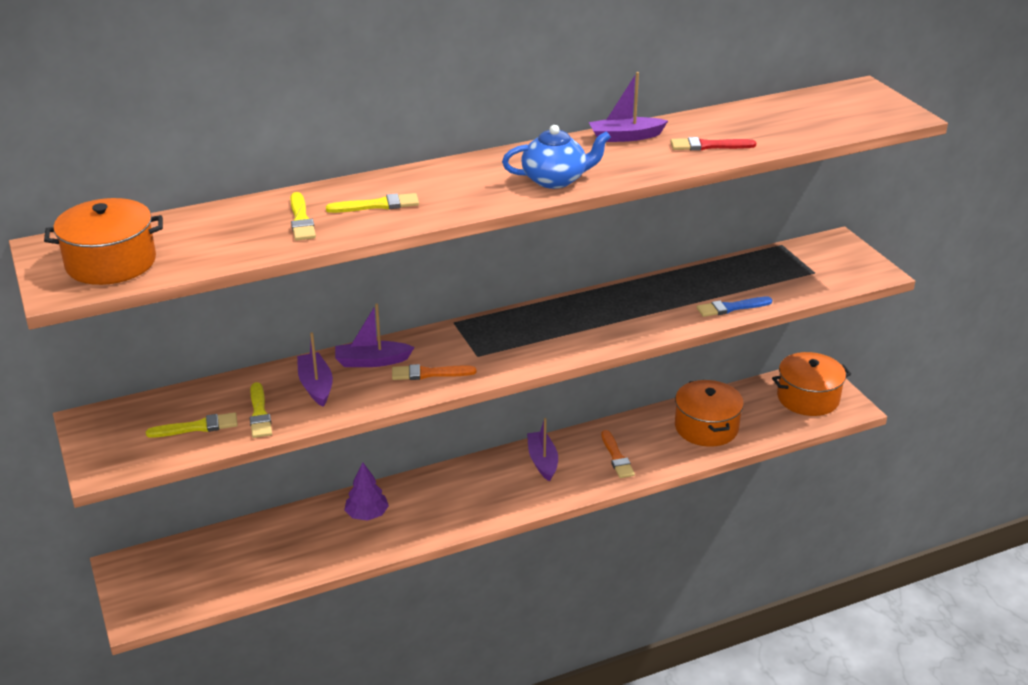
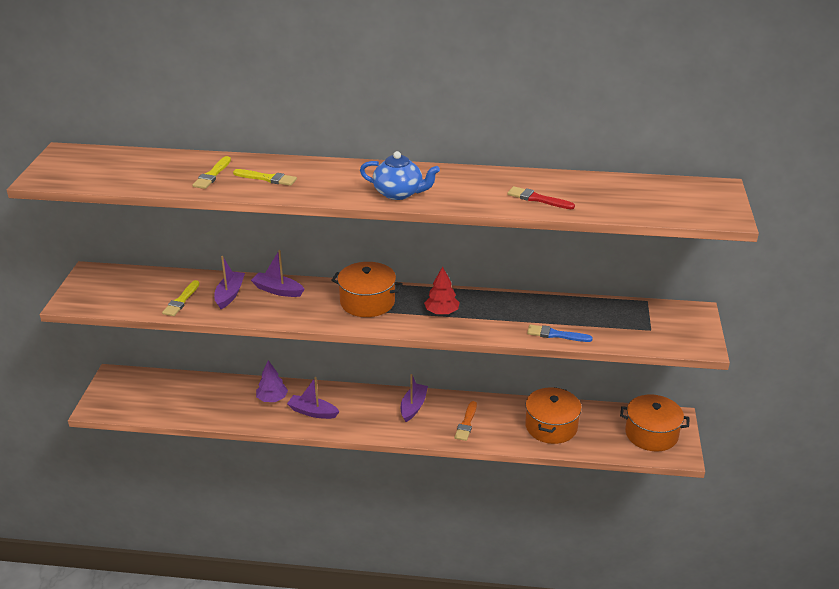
camera: 30 degrees right, 0 degrees up
(111, 262) = (82, 170): orange pot -> orange pot (367, 302)
(197, 427) = (140, 296): yellow brush -> none
(429, 373) = (303, 310): orange brush -> none
(589, 323) = (441, 312): none -> red tree
(625, 137) = (485, 176): purple boat -> purple boat (312, 412)

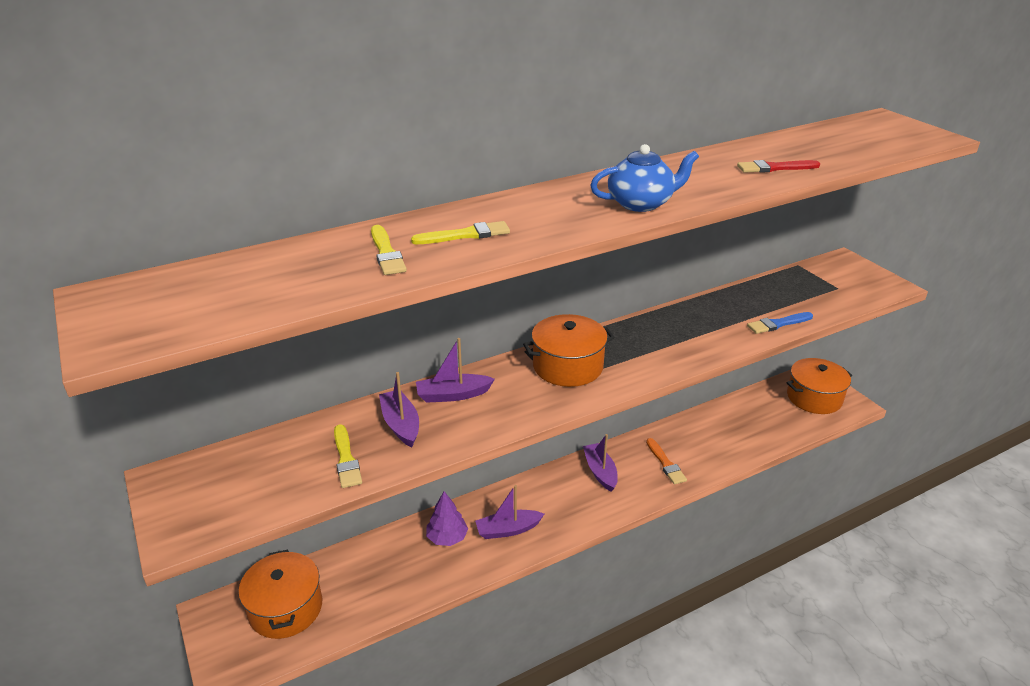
camera: 35 degrees left, 0 degrees up
(441, 312) = (653, 346): red tree -> none
(551, 426) = (736, 430): orange pot -> orange pot (285, 608)

